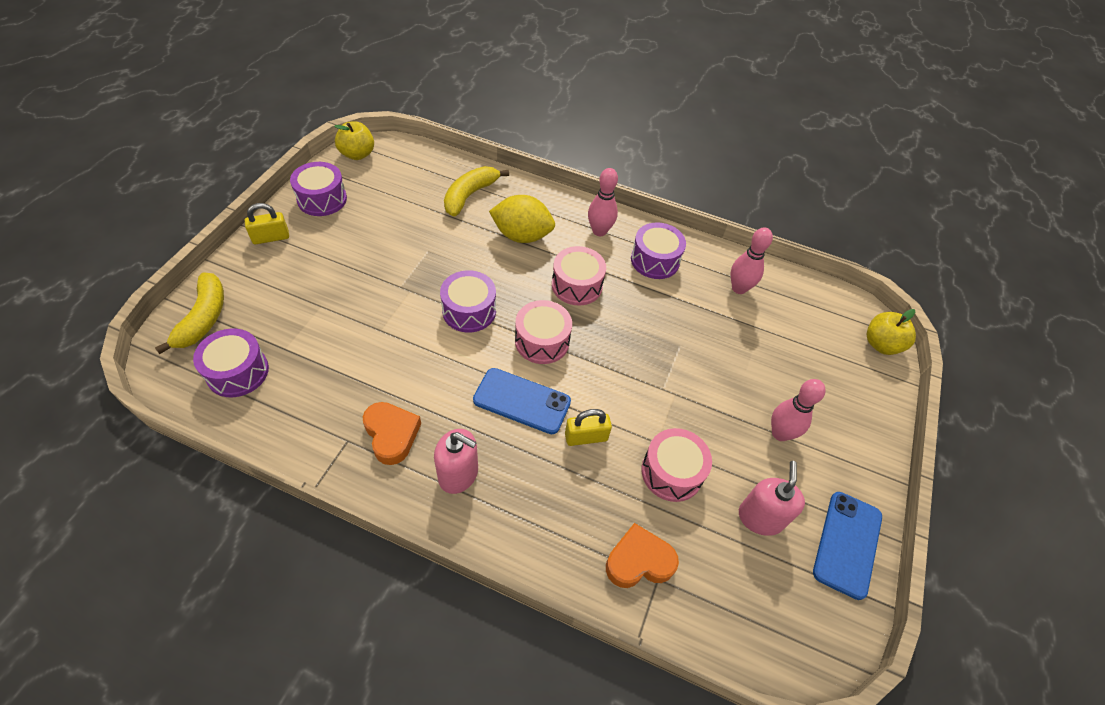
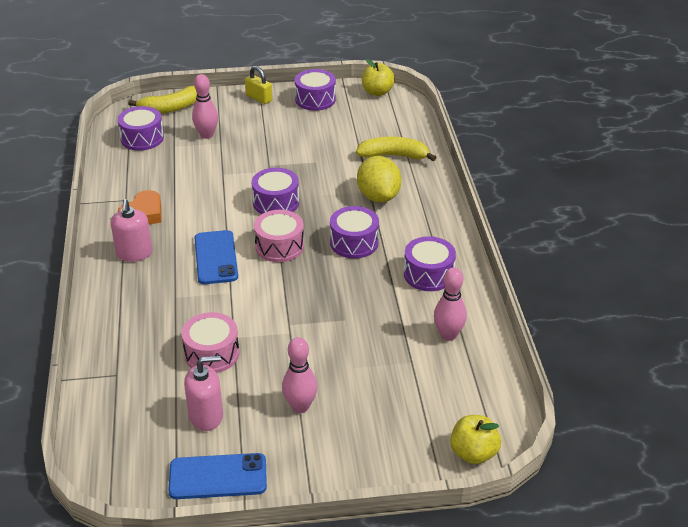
camera: 65 degrees right, 15 degrees down
(577, 285) = (354, 243): pink drum -> purple drum
(586, 437) = (209, 299): yellow padlock -> none
(599, 231) = (429, 233): pink bowling pin -> pink bowling pin (206, 135)
(639, 561) = (124, 360): orange heart -> none

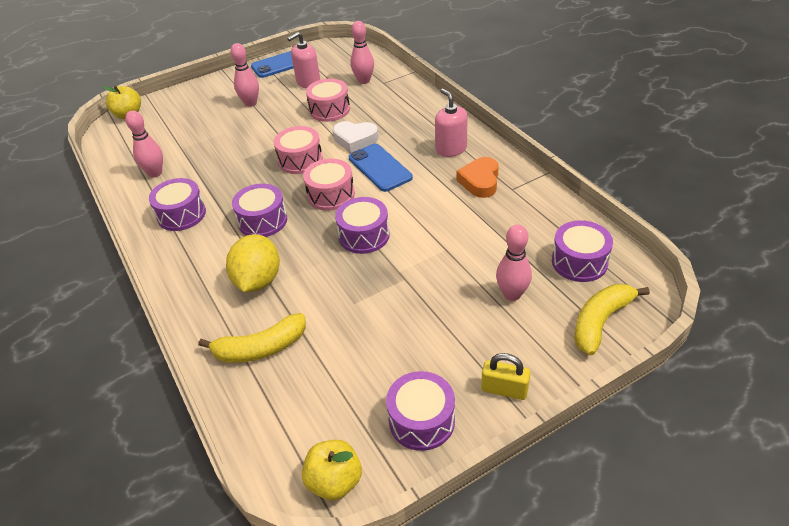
camera: 160 degrees right, 5 degrees up
(136, 388) = (364, 81): none -> pink bowling pin
(214, 299) = (355, 140): none -> white heart
(286, 294) = (300, 160): none -> pink drum
(378, 196) = (258, 281): yellow lemon -> yellow lemon turned 45 degrees clockwise

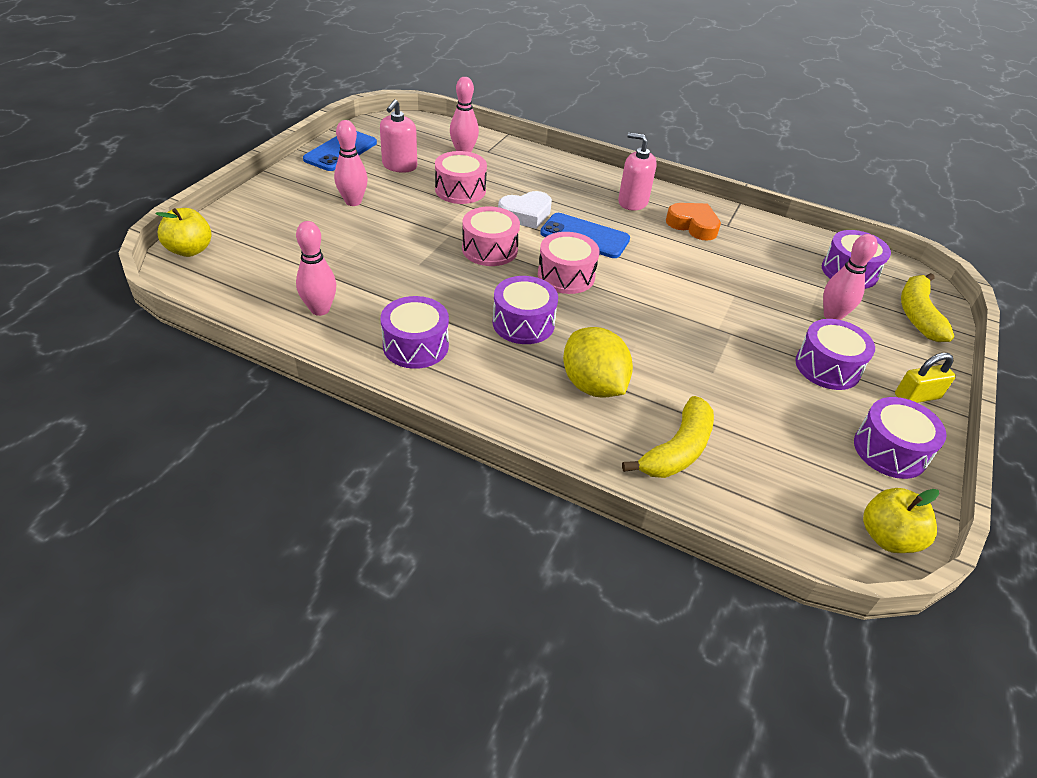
camera: 40 degrees left, 0 degrees up
(364, 235) = (647, 305): purple drum -> purple drum (827, 367)
(480, 181) = (693, 225): orange heart -> orange heart turned 150 degrees clockwise

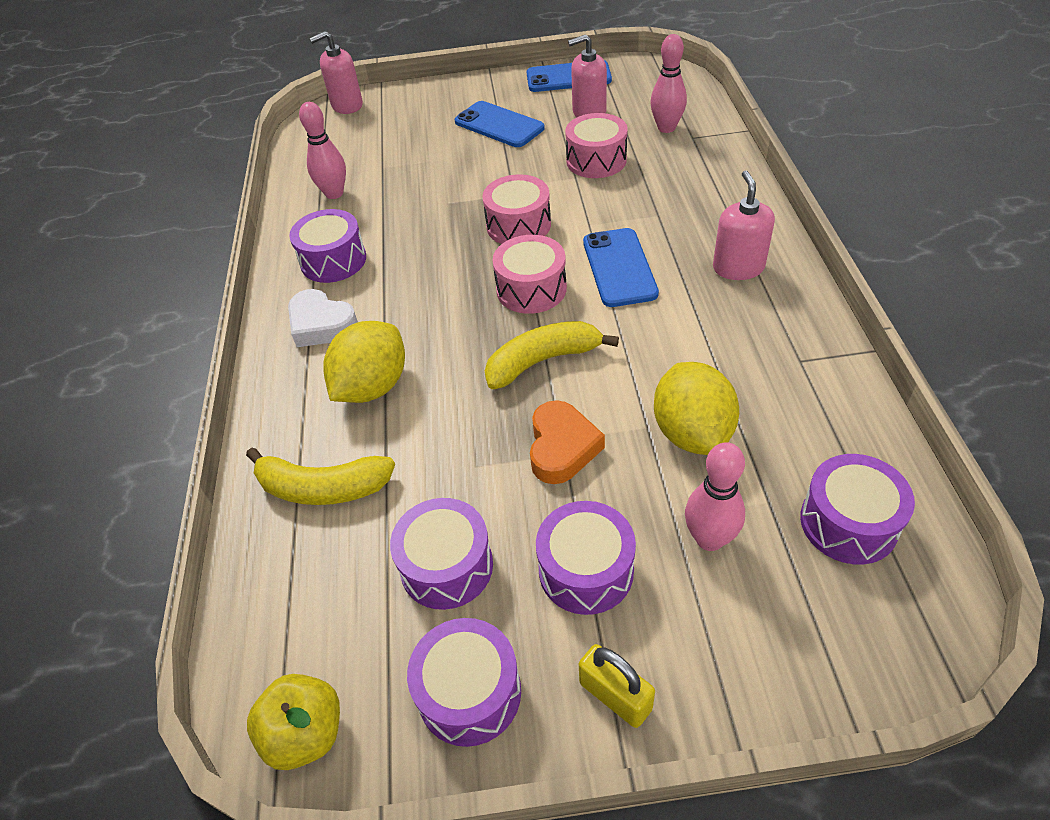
camera: 65 degrees right, 5 degrees up
(190, 250) = (347, 105): yellow apple -> pink soap dispenser
(353, 202) = (499, 125): pink bowling pin -> blue phone
(523, 323) = (424, 300): purple drum -> purple drum (446, 566)
(525, 214) = (607, 215): white heart -> white heart (321, 325)
(693, 225) = (756, 333): orange heart -> orange heart (562, 447)
(751, 283) = (692, 432): none -> yellow lemon
(917, 315) = (831, 643): yellow banana -> yellow banana (542, 361)

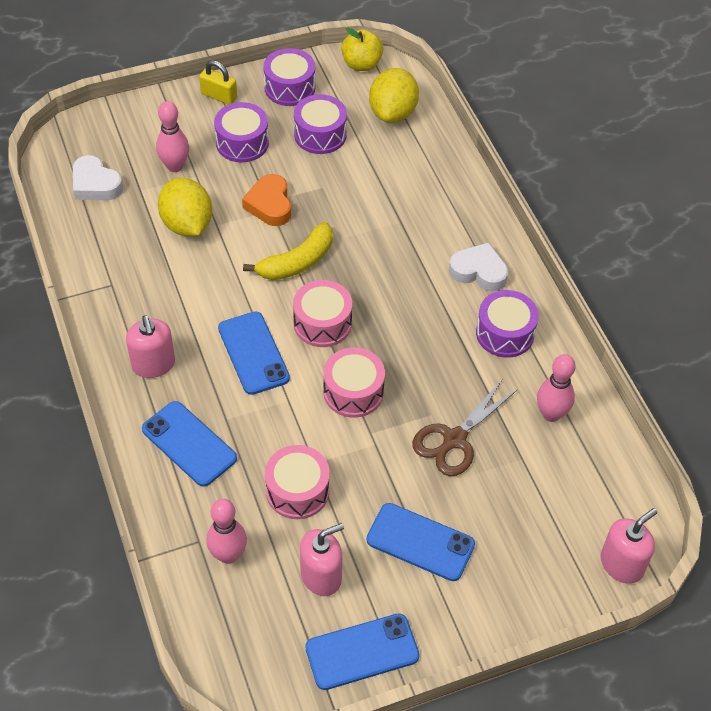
camera: 160 degrees right, 5 degrees up
(323, 488) = (412, 163): yellow banana -> none
(372, 386) = (413, 228): yellow lemon -> yellow lemon (393, 113)
(435, 183) = (454, 439): none -> brown scissors
(698, 199) = (189, 444): none -> blue phone
(848, 523) = (95, 184): purple drum -> white heart

